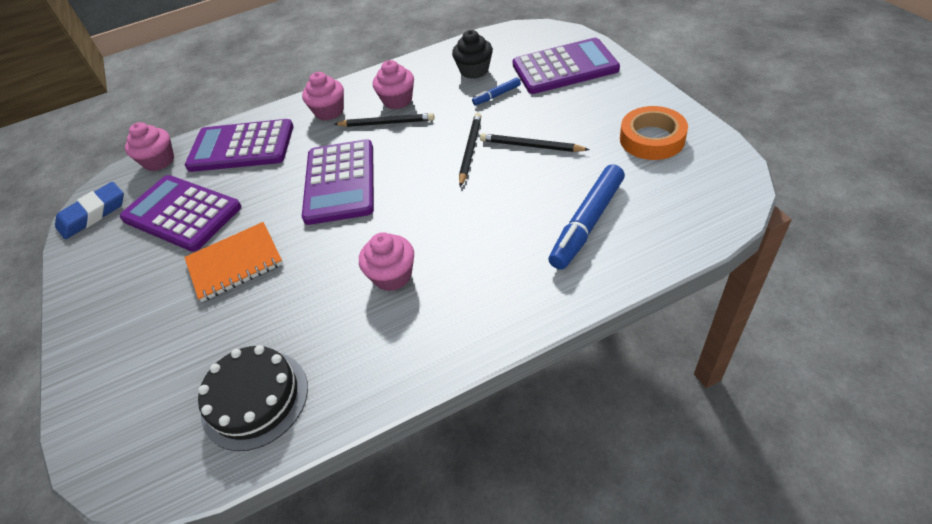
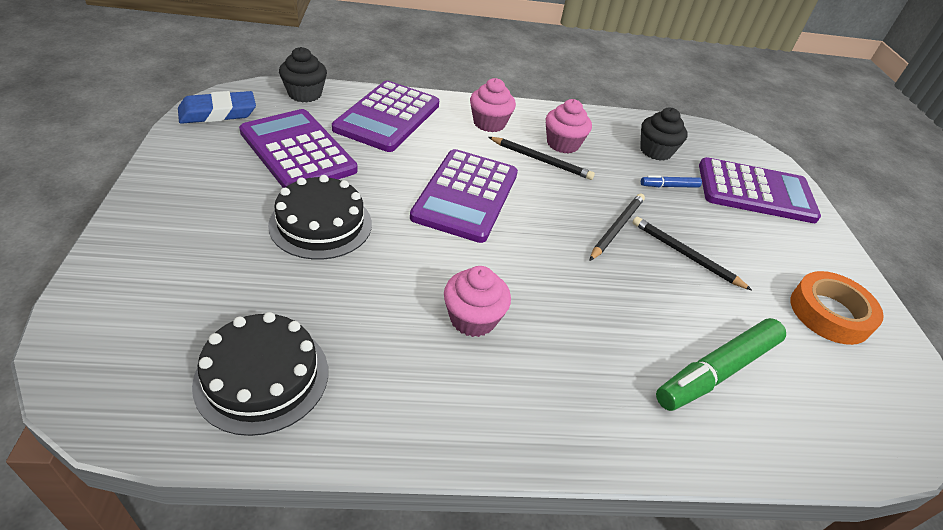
camera: 10 degrees right, 5 degrees down
(159, 161) = (305, 94): pink cupcake -> black cupcake
(235, 263) = (321, 224): orange notebook -> black cake
(241, 147) = (387, 117): purple calculator -> purple calculator turned 90 degrees counterclockwise
(587, 223) = (717, 371): blue marker -> green marker

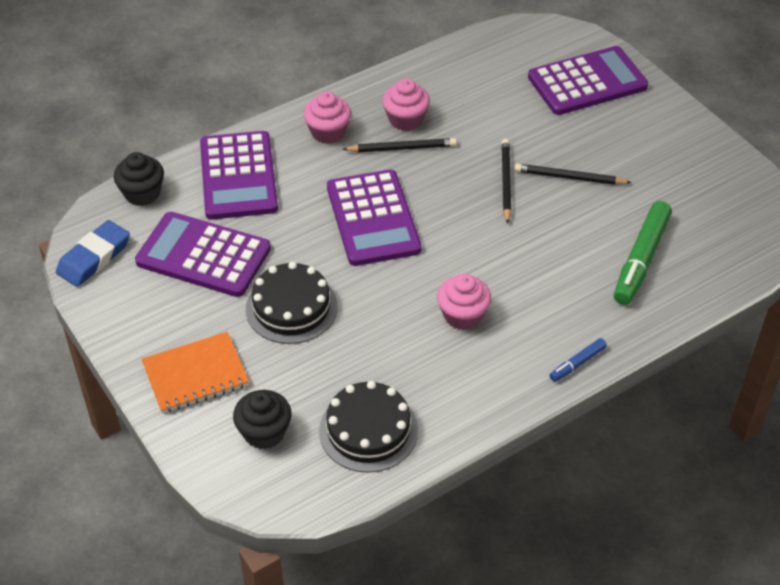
camera: 25 degrees left, 5 degrees up
(176, 231) = (195, 375): none -> orange notebook
(655, 151) = (485, 82): black cupcake -> black cupcake (264, 432)
(669, 186) = (518, 116): blue marker -> blue marker (577, 363)
(829, 313) = (691, 171): orange tape -> none

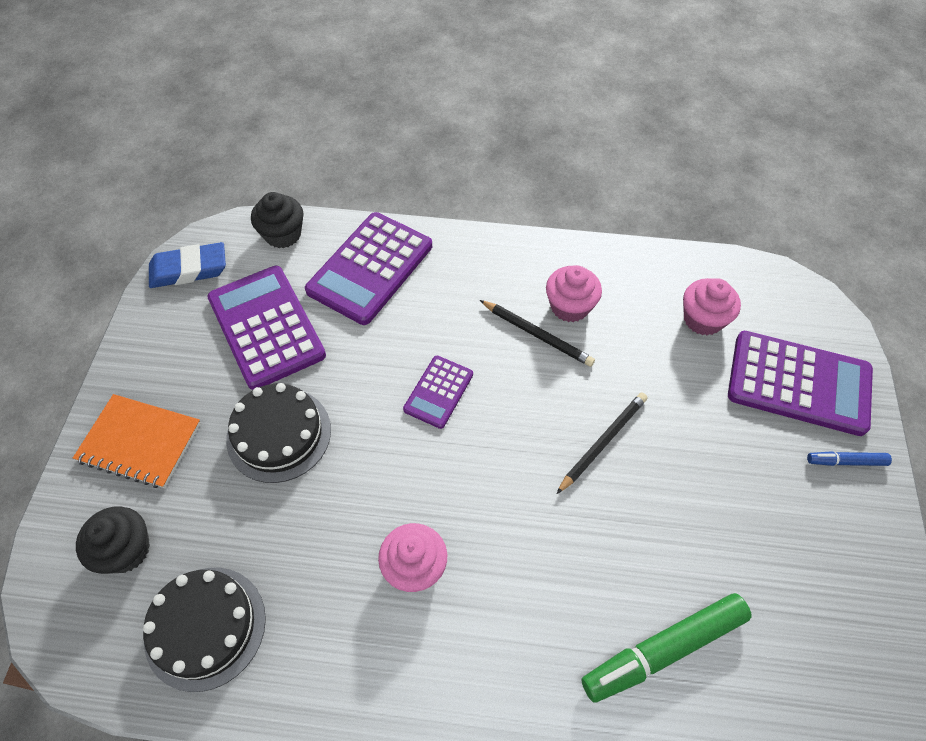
camera: 40 degrees right, 10 degrees up
(328, 132) = (487, 274): pink cupcake -> pink cupcake (703, 319)
(373, 218) = (438, 392): purple calculator -> purple calculator, size x0.53
(569, 177) = (675, 484): black pencil -> none
(577, 363) = (471, 727): blue marker -> blue marker (845, 461)

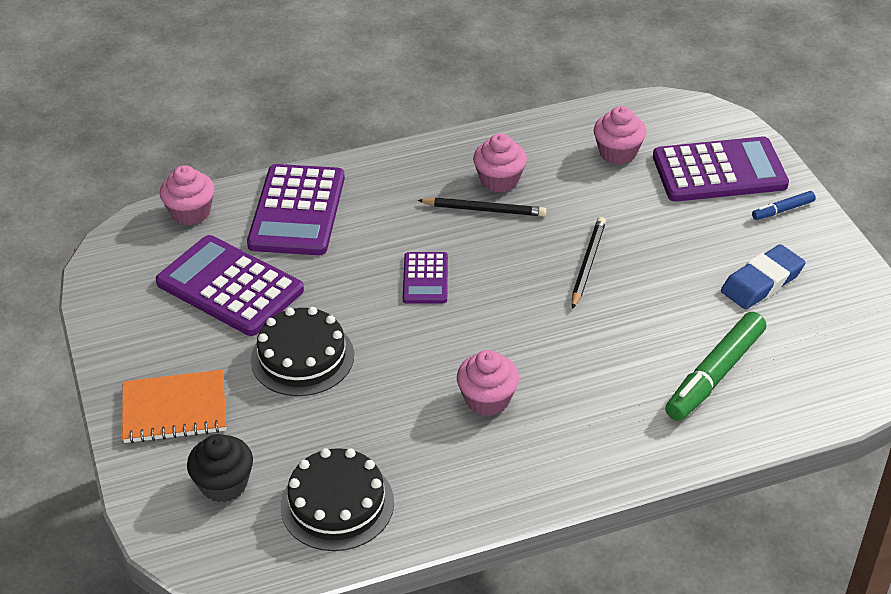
camera: 25 degrees left, 15 degrees down
(189, 269) = (116, 270): blue eraser -> blue eraser (762, 282)
(283, 234) = (191, 212): black cupcake -> pink cupcake

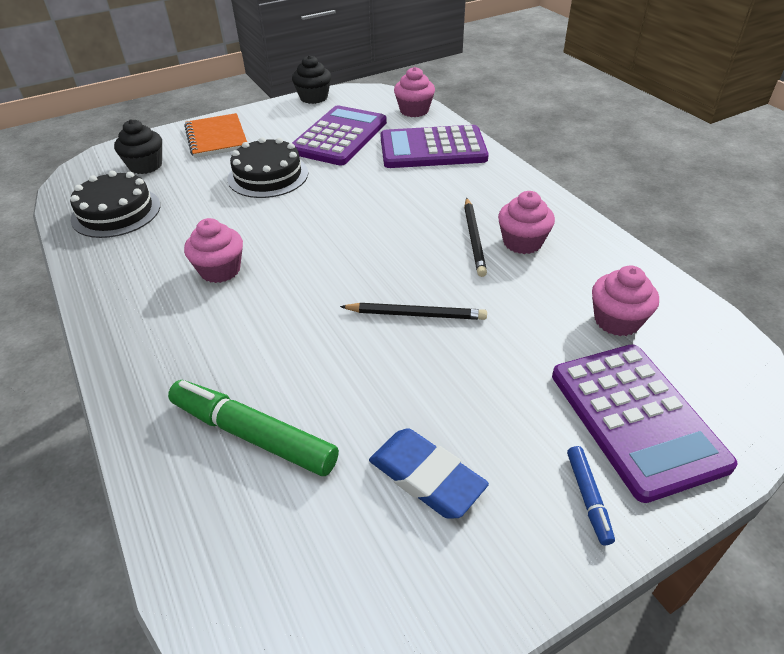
camera: 80 degrees right, 0 degrees up
(98, 304) = (314, 97): none -> black cupcake
(425, 279) = (368, 218): purple calculator -> none
(782, 210) = (588, 498): blue marker -> blue marker turned 150 degrees counterclockwise

